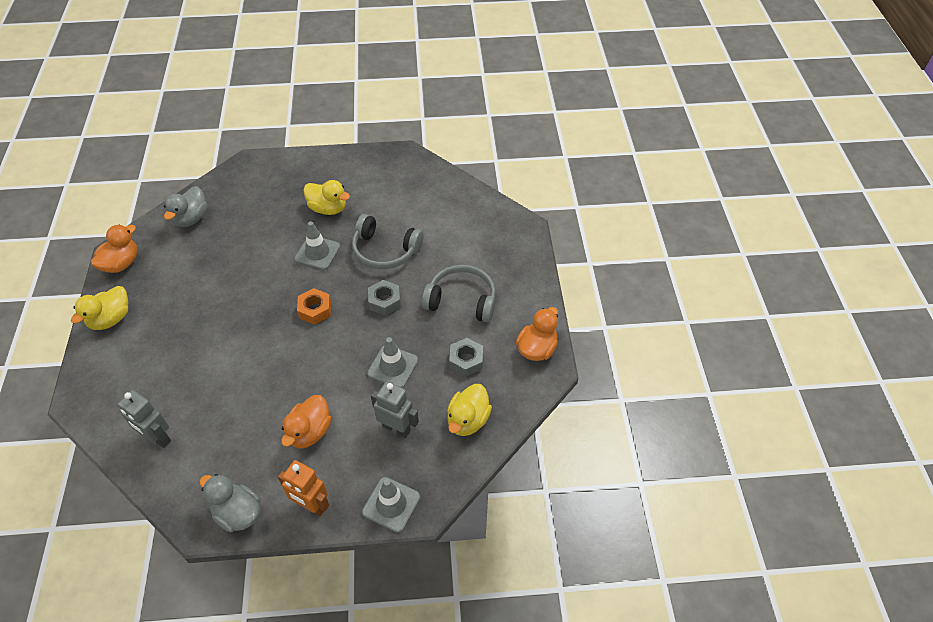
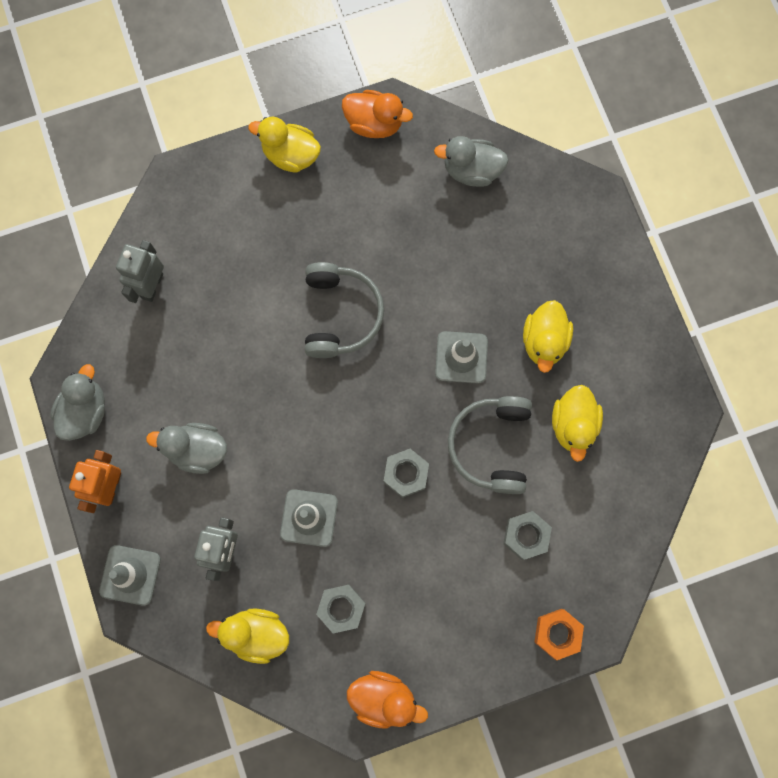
camera: 75 degrees right, 25 degrees up
(309, 432) = (197, 450): orange duck -> grey duck
(315, 310) = (368, 390): orange nut -> orange nut (557, 633)
(389, 207) = (573, 425): none -> yellow duck
(452, 246) = (526, 536): none -> grey nut
(461, 300) = (435, 576): grey headphones -> grey headphones (340, 315)

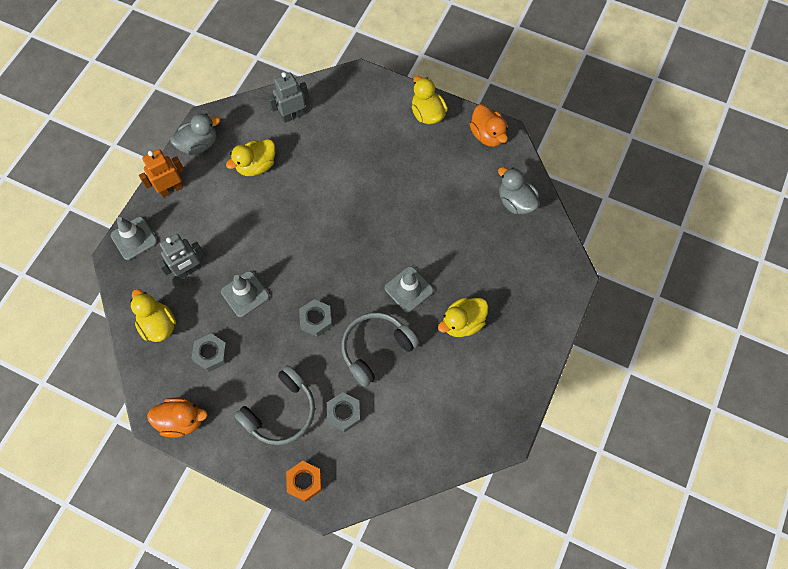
camera: 45 degrees right, 10 degrees down
(197, 450) = (229, 210): grey duck -> none
(340, 315) = (369, 211): grey headphones -> grey headphones (281, 411)
(383, 698) = (182, 420): orange duck -> orange duck turned 60 degrees counterclockwise
(573, 425) = (432, 381): yellow duck -> yellow duck (256, 166)

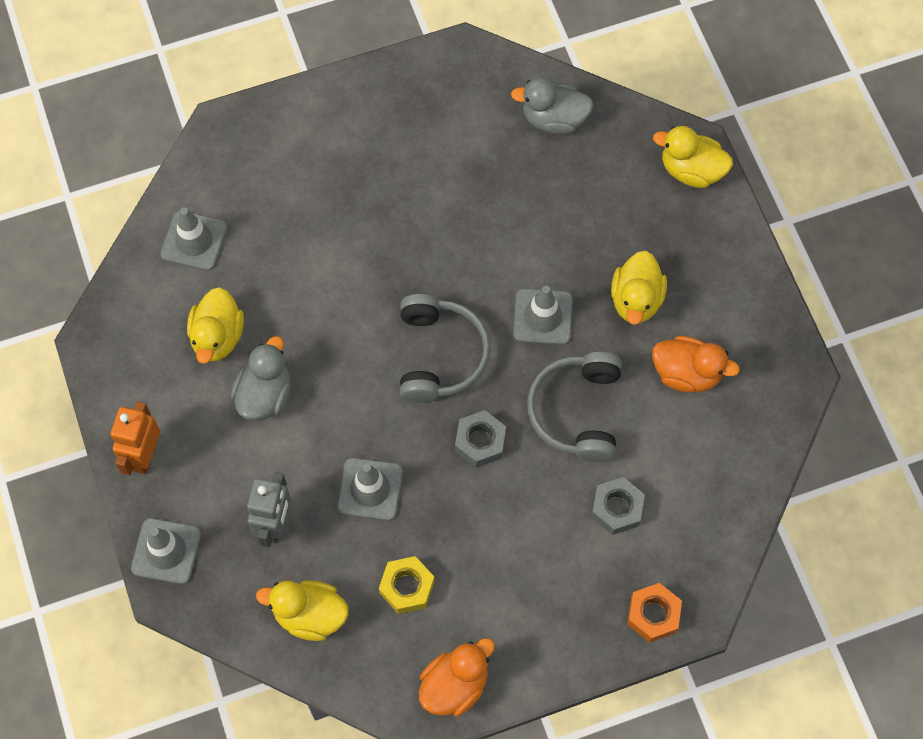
camera: 45 degrees left, 0 degrees up
(199, 144) = (117, 375): grey duck -> grey duck (265, 395)
(211, 354) = (407, 587): grey nut -> yellow nut
(281, 411) = (550, 571): grey headphones -> grey headphones (440, 355)
(293, 115) = (194, 241): grey robot -> grey traffic cone
(427, 114) = (351, 103): yellow duck -> yellow duck (691, 170)
(487, 135) = (445, 70): orange duck -> orange duck (686, 373)

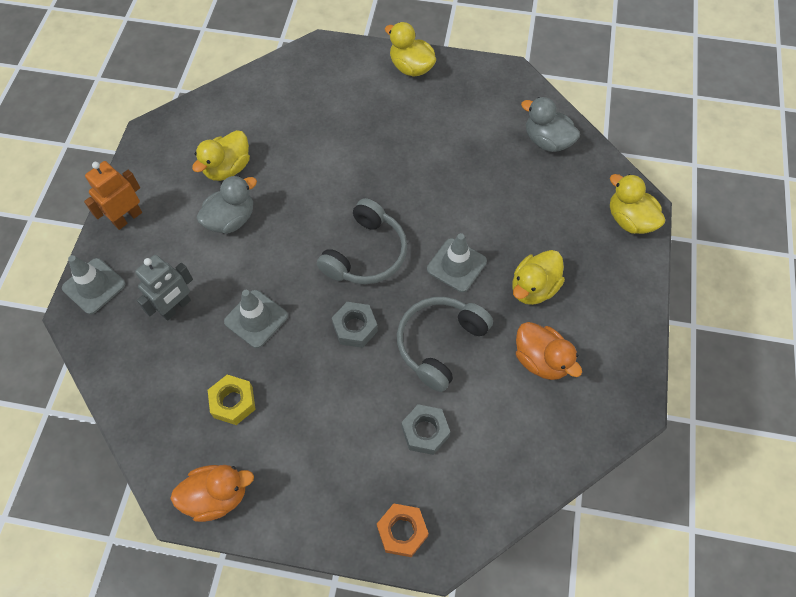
camera: 30 degrees right, 5 degrees down
(194, 241) = (255, 104): grey traffic cone -> none
(310, 615) = (153, 383): yellow duck -> yellow duck (411, 67)

